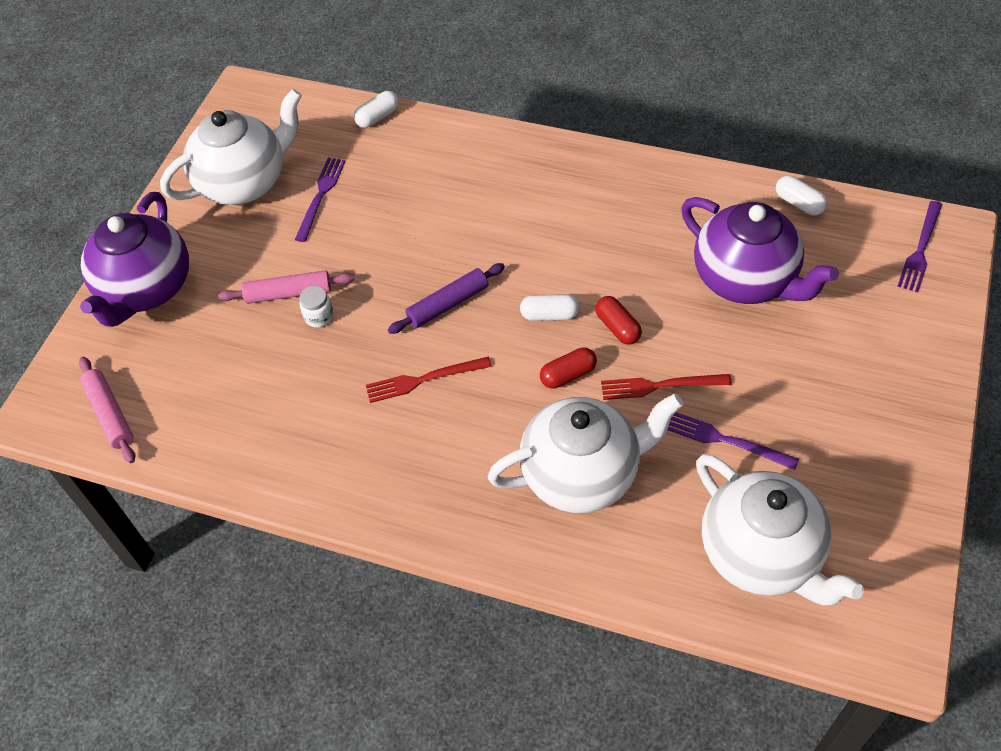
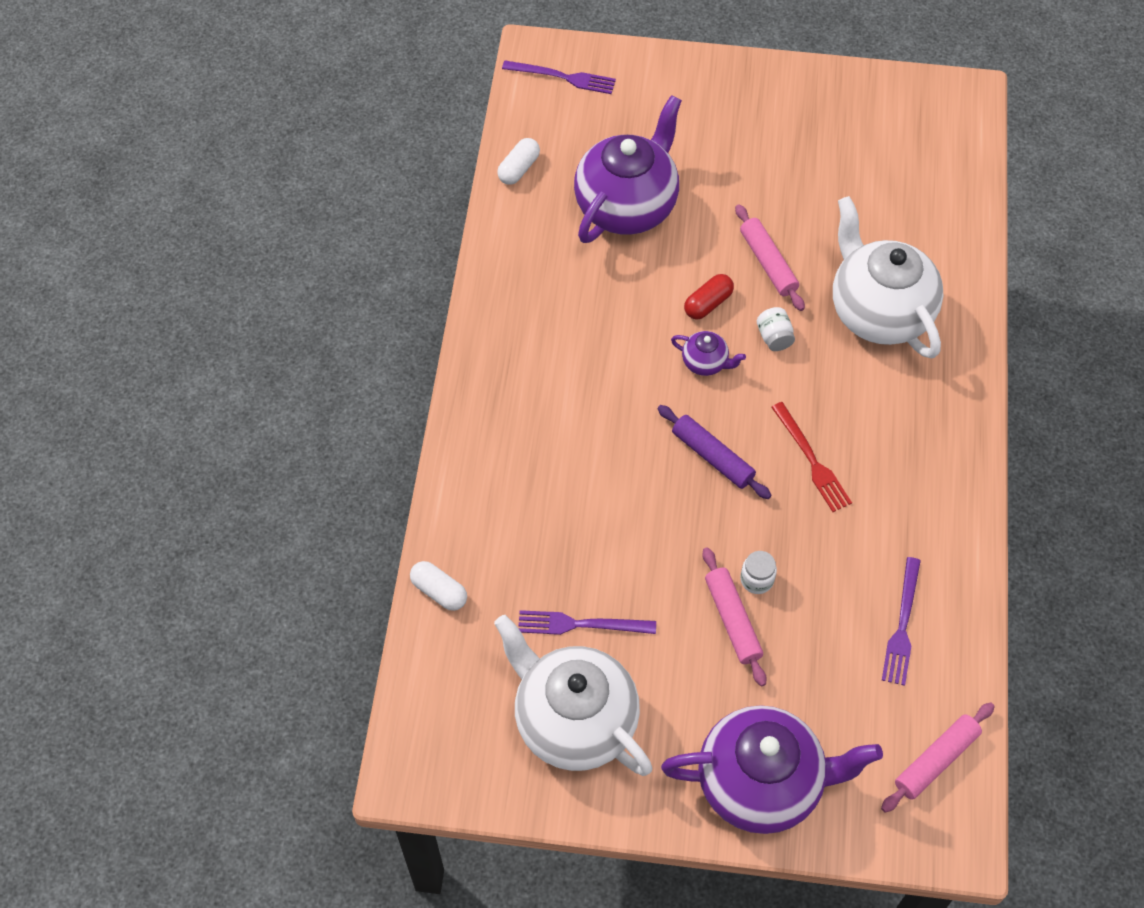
camera: 105 degrees left, 5 degrees up
(549, 315) = (705, 363): white capsule -> purple teapot
(568, 375) = (774, 337): red capsule -> white jar
(660, 386) = (768, 263): red fork -> pink rolling pin
(725, 440) = (813, 210): purple fork -> purple fork (902, 625)
(762, 554) = (915, 179): white teapot -> none

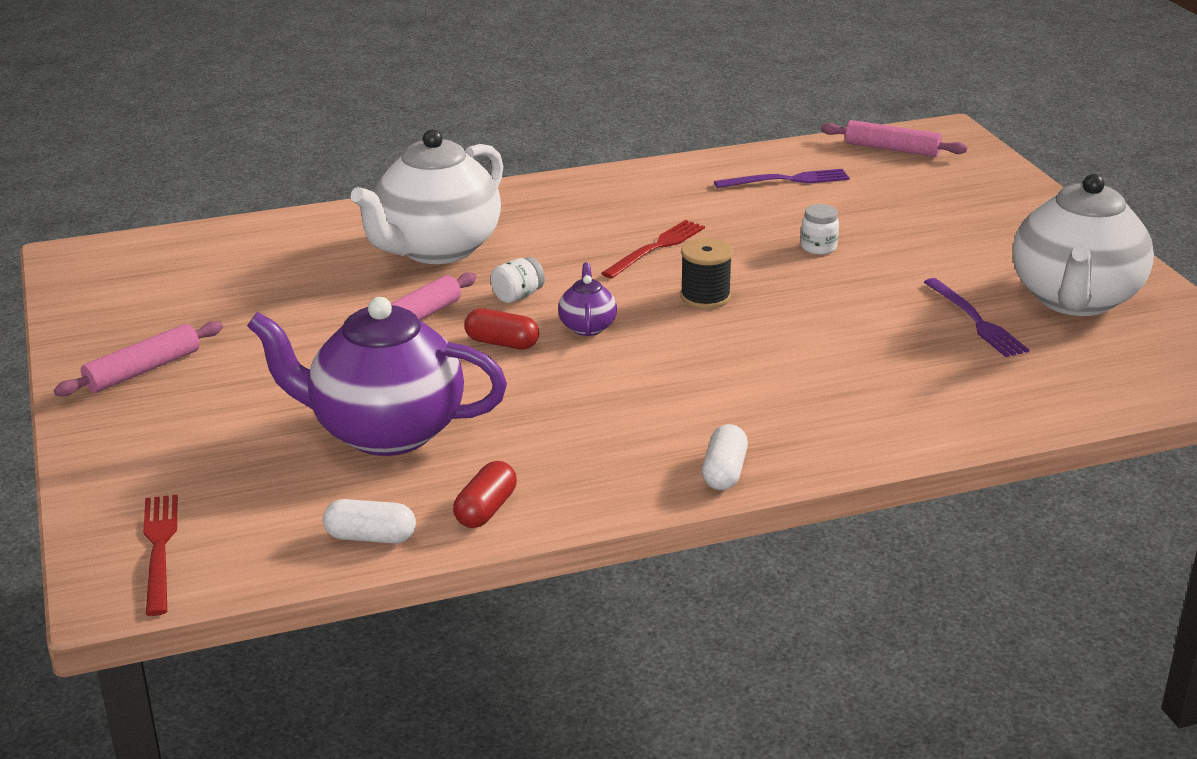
camera: 115 degrees left, 30 degrees down
(439, 591) = (1046, 410): white capsule -> white capsule (724, 472)
(513, 229) = (486, 510): none -> red capsule
(563, 77) = (159, 549): purple fork -> red fork
(712, 457) = (705, 297): purple rolling pin -> black spool
(733, 620) = (874, 249): pink rolling pin -> pink rolling pin (143, 370)
(761, 783) = (1007, 207): purple teapot -> none

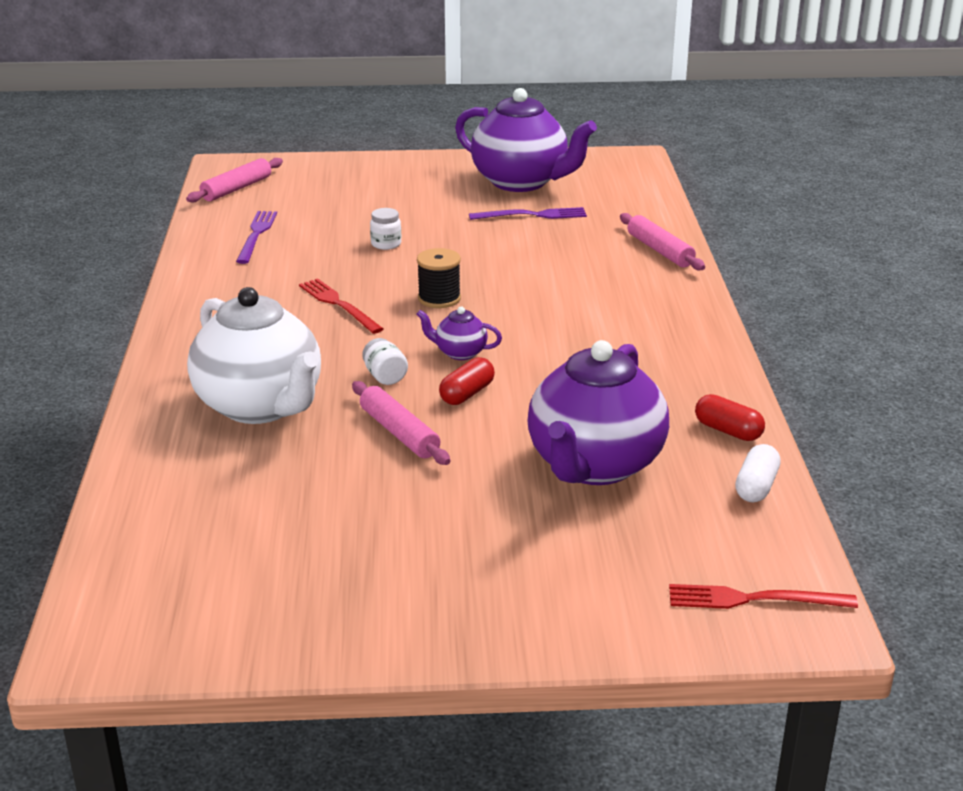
camera: 75 degrees left, 0 degrees up
(143, 370) = (413, 601): pink rolling pin -> pink rolling pin (659, 251)
(724, 472) = (701, 332): white capsule -> none
(1075, 300) = (521, 182): white teapot -> purple teapot

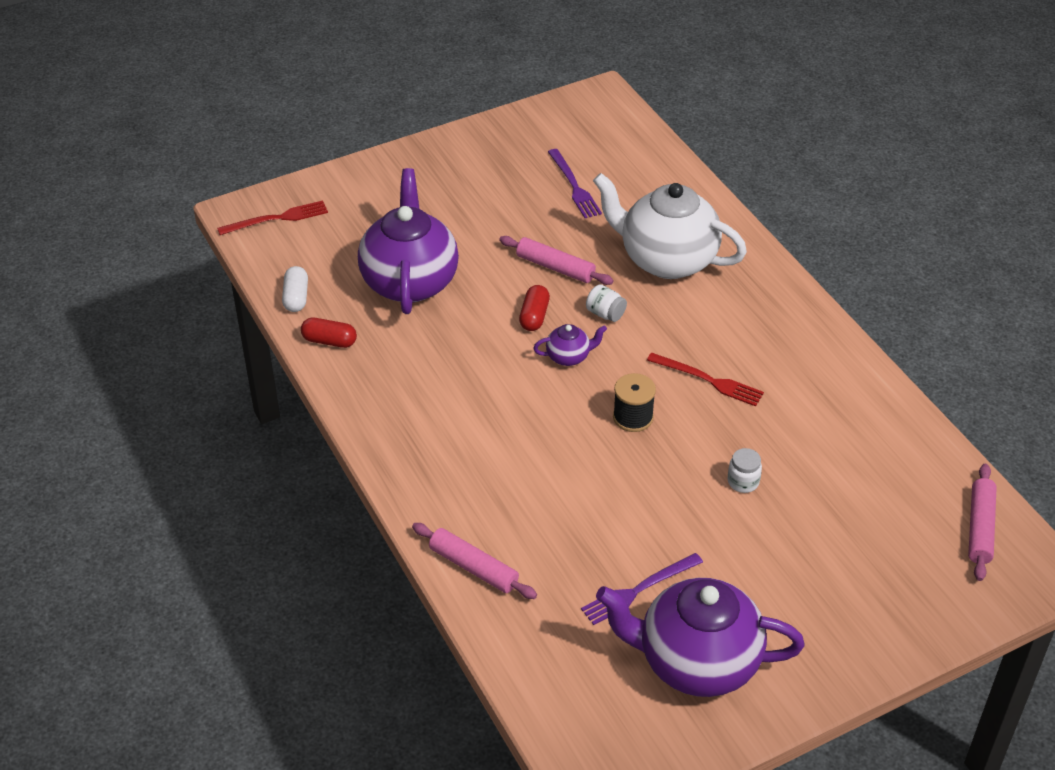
camera: 155 degrees right, 15 degrees up
(256, 235) = (874, 453): purple fork -> purple fork (574, 186)

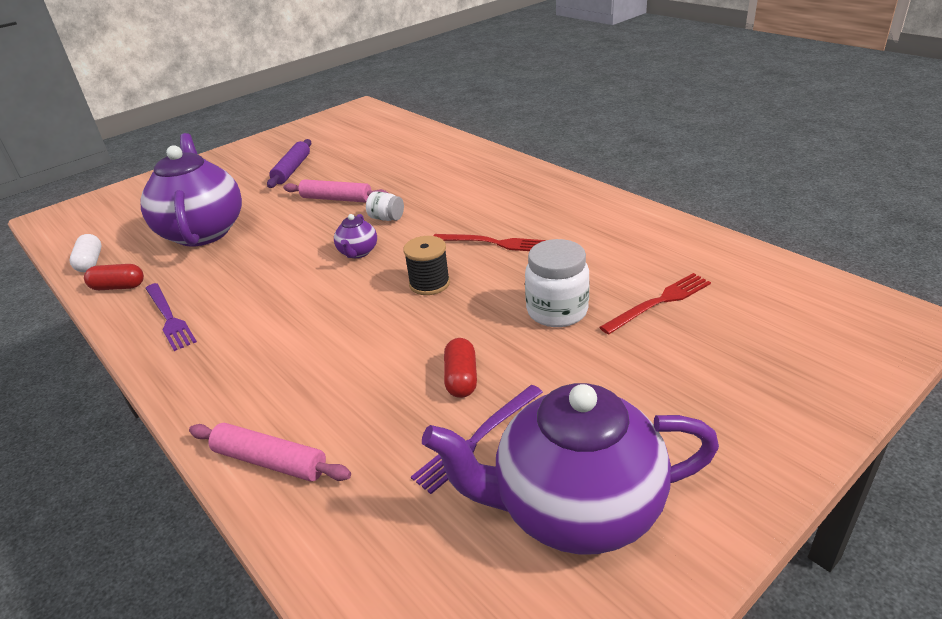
camera: 10 degrees left, 10 degrees down
(277, 219) = (83, 215): red fork -> red fork (659, 302)
(509, 201) = (292, 170): none -> purple rolling pin
(534, 316) = (321, 232): red capsule -> red capsule (461, 378)
(569, 357) = (358, 252): purple teapot -> purple teapot turned 120 degrees clockwise
(574, 186) = (345, 152): purple fork -> purple fork (169, 318)
(666, 260) = (432, 177): white teapot -> none
(743, 482) = (557, 311): white jar -> white jar, size x1.80
(980, 528) = (812, 298): pink rolling pin -> none

